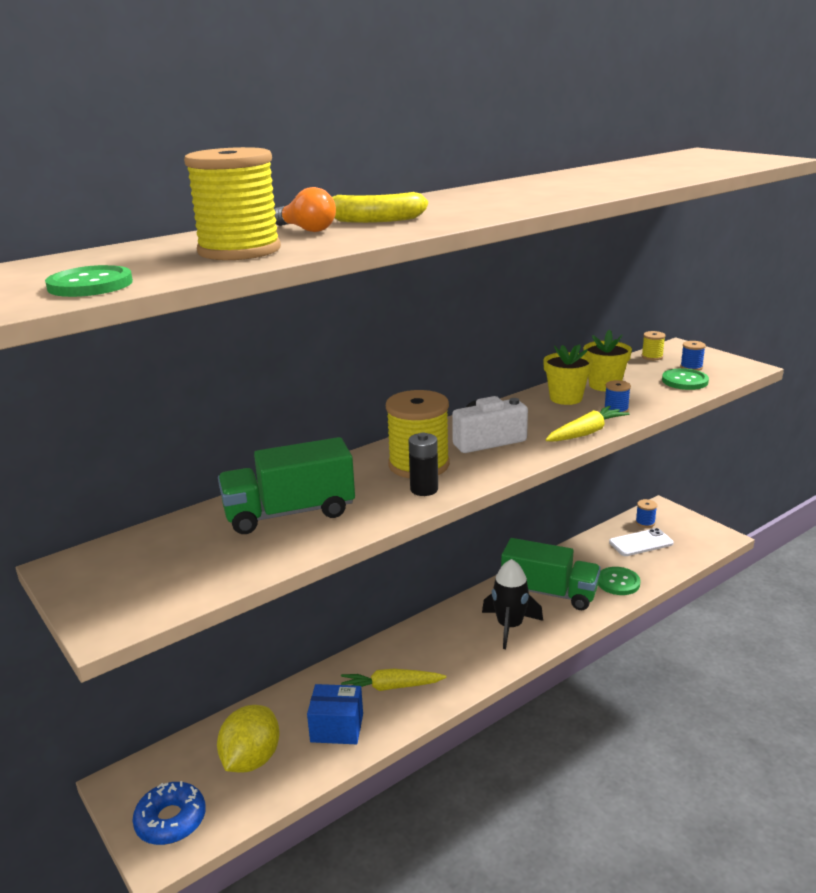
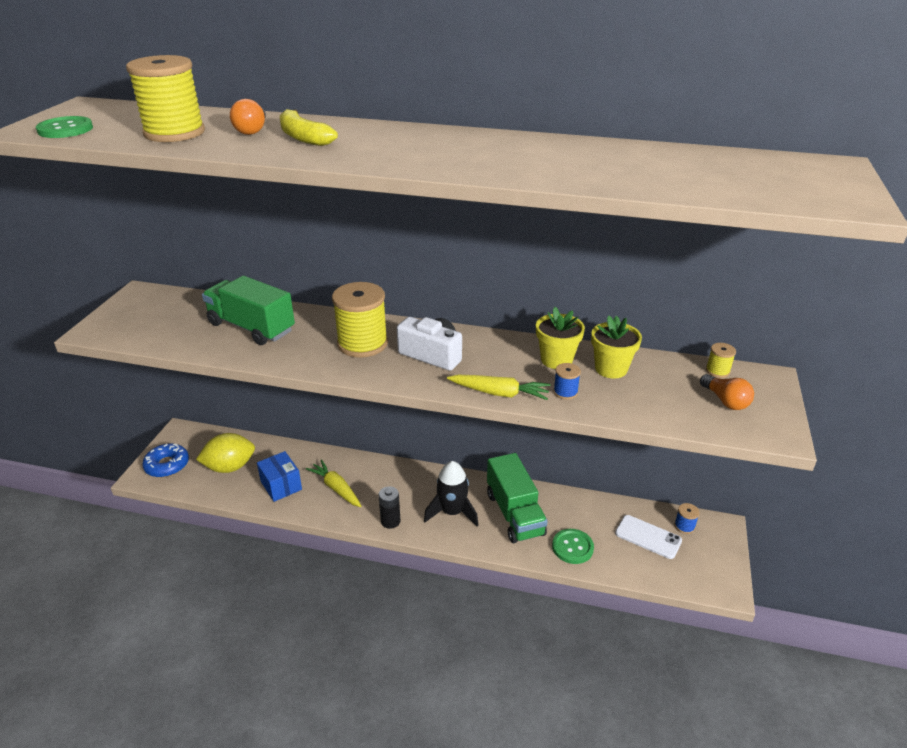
camera: 50 degrees right, 10 degrees up
(424, 489) = (328, 360): black battery -> black battery (390, 521)
(685, 381) = (684, 408): green button -> none
(691, 367) = (725, 401): blue spool -> orange light bulb

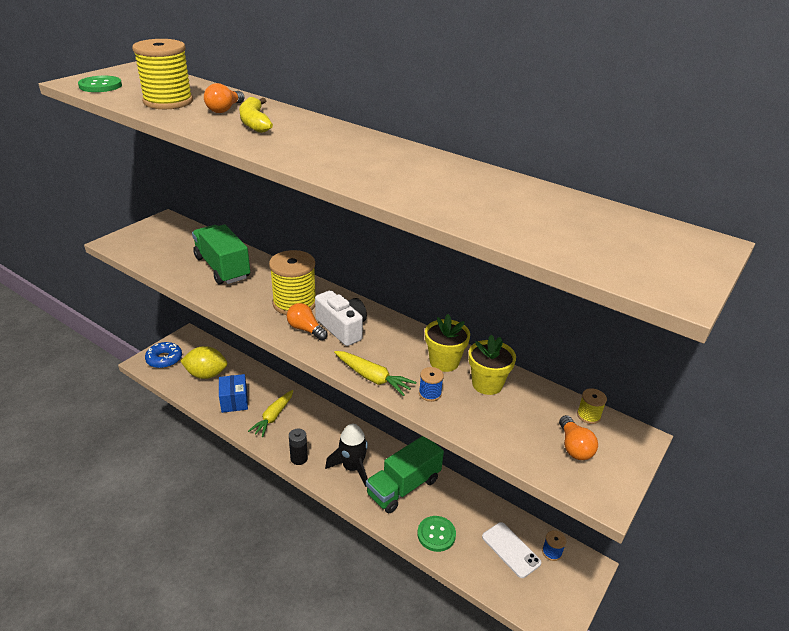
camera: 20 degrees right, 0 degrees up
(336, 488) = (273, 417): yellow carrot -> yellow carrot turned 135 degrees counterclockwise
(395, 366) = (306, 329): none -> orange light bulb
(515, 514) = (403, 487): green truck -> green truck turned 45 degrees clockwise

